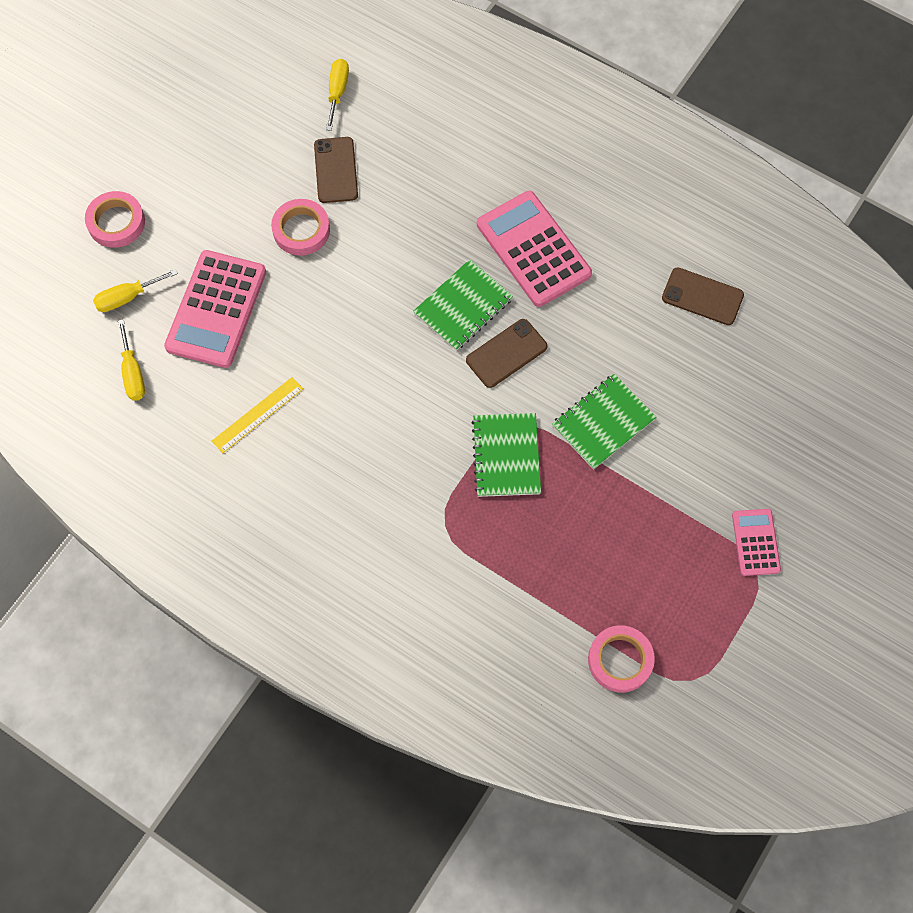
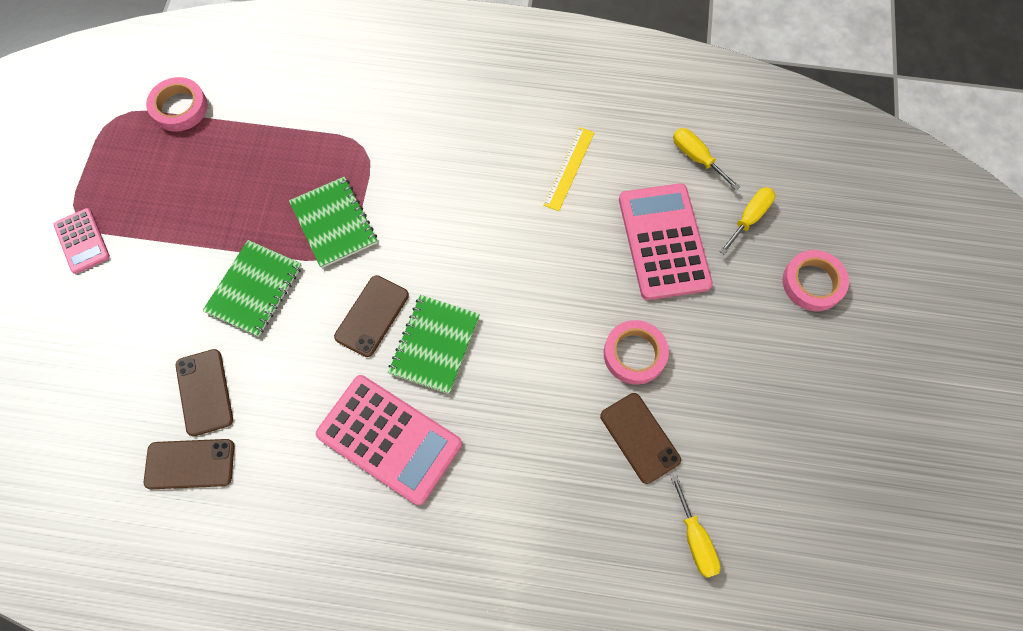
camera: 155 degrees right, 0 degrees up
(674, 349) = (204, 392): none -> brown phone

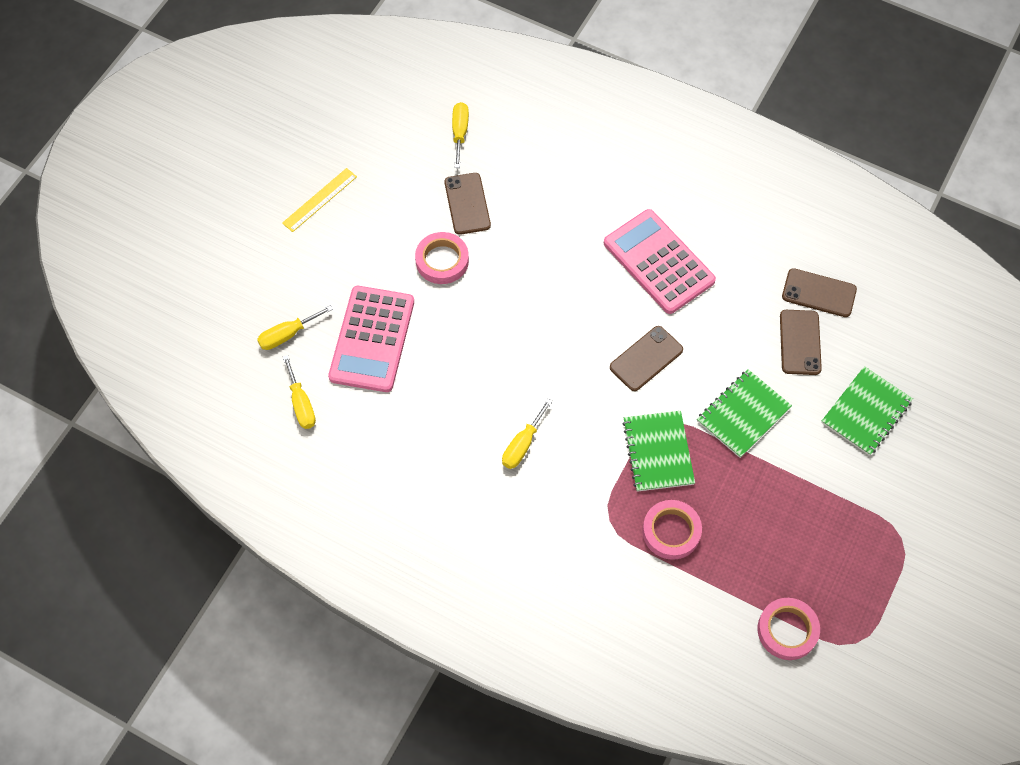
camera: 160 degrees left, 5 degrees down
(82, 241) = (897, 512): pink calculator -> none
(435, 345) = (600, 319): green notebook -> green notebook (866, 412)
(469, 188) = (522, 445): none -> yellow screwdriver
(569, 168) = (422, 433): yellow ruler -> yellow ruler (319, 199)
(812, 283) = (269, 267): pink tape -> pink tape (671, 531)

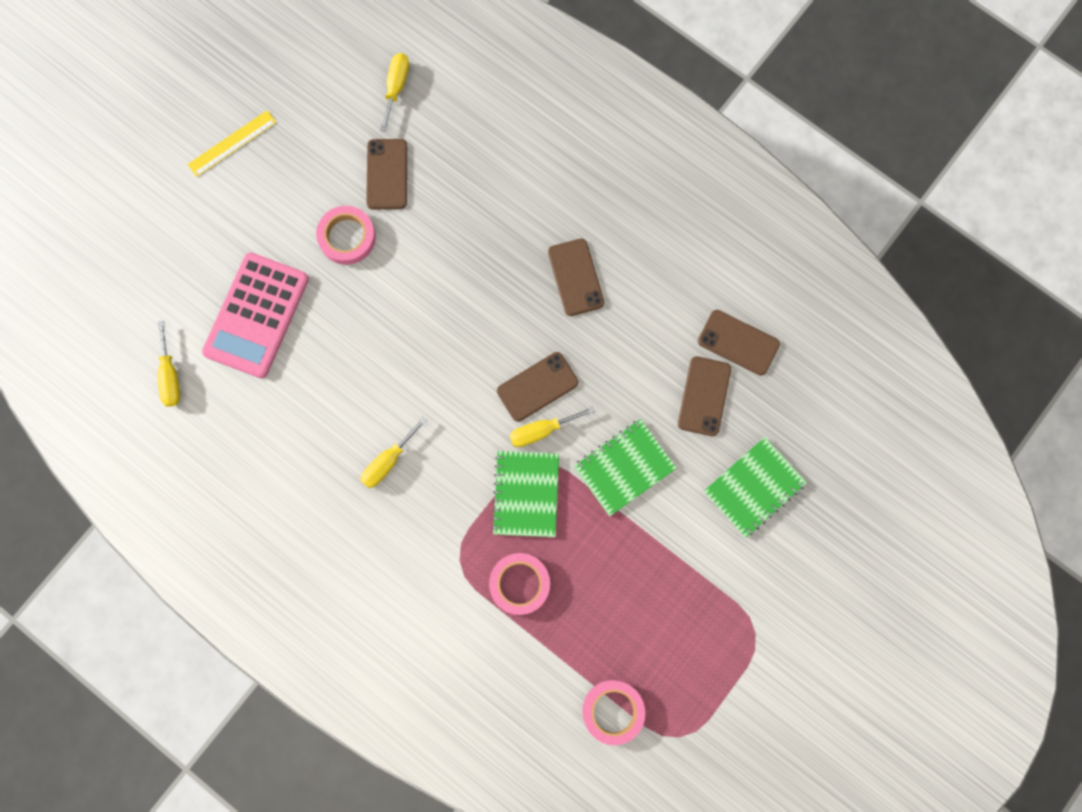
camera: 10 degrees right, 15 degrees up
(287, 335) = (170, 295): yellow screwdriver -> yellow screwdriver (541, 431)
(658, 262) = (575, 277): pink calculator -> brown phone

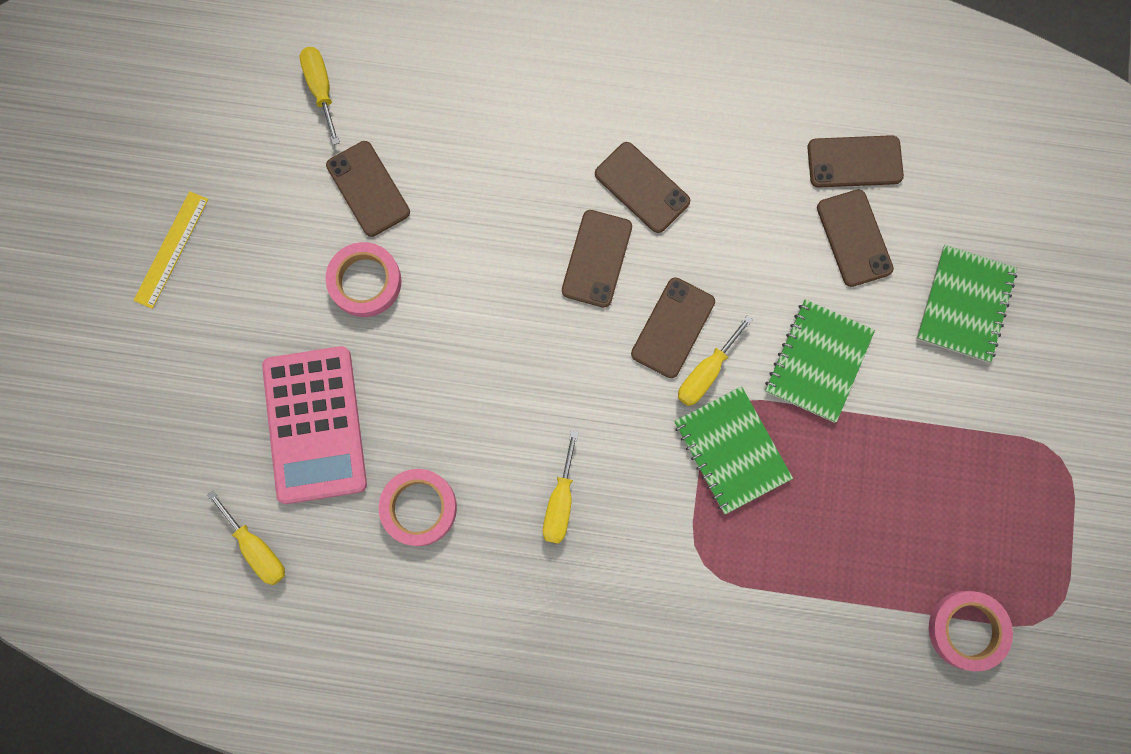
camera: 30 degrees left, 0 degrees up
(514, 309) = (596, 258): none -> brown phone
(519, 584) = (784, 551): pink tape -> pink tape (419, 508)

